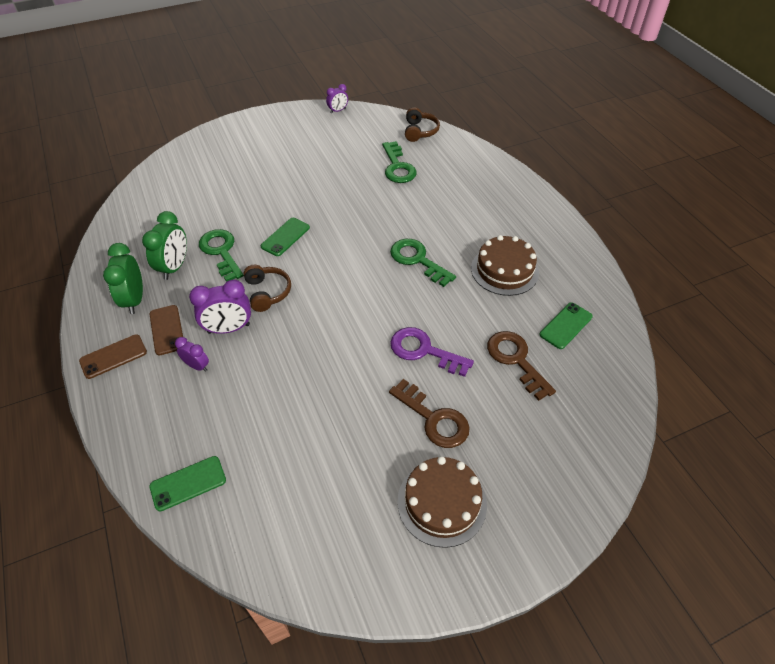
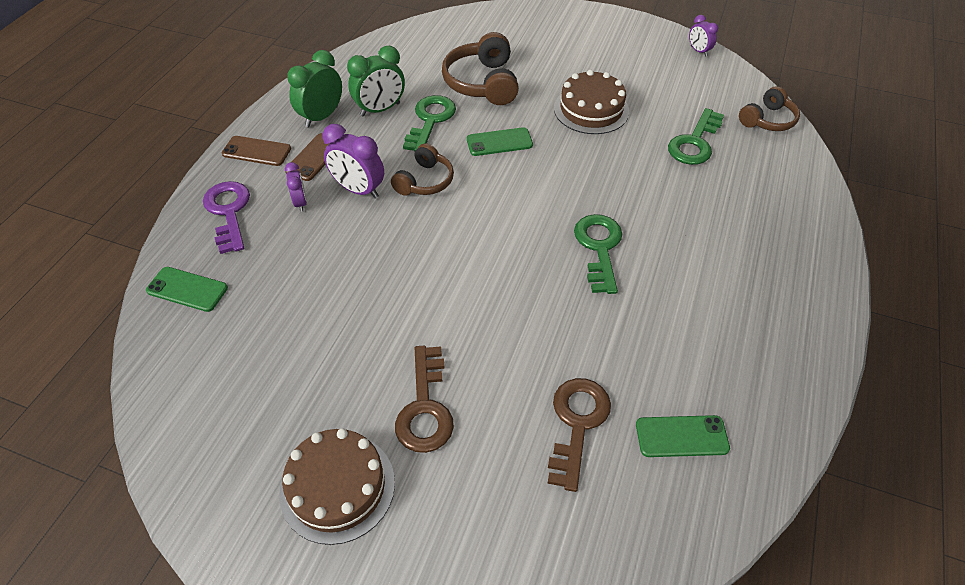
camera: 45 degrees right, 0 degrees up
(226, 206) = (482, 83): none -> brown headphones
(338, 111) = (698, 51): purple clock -> purple clock turned 45 degrees clockwise
(423, 350) = (495, 338): purple key -> purple key (228, 212)
(504, 270) = (683, 325): brown cake -> brown cake (591, 109)

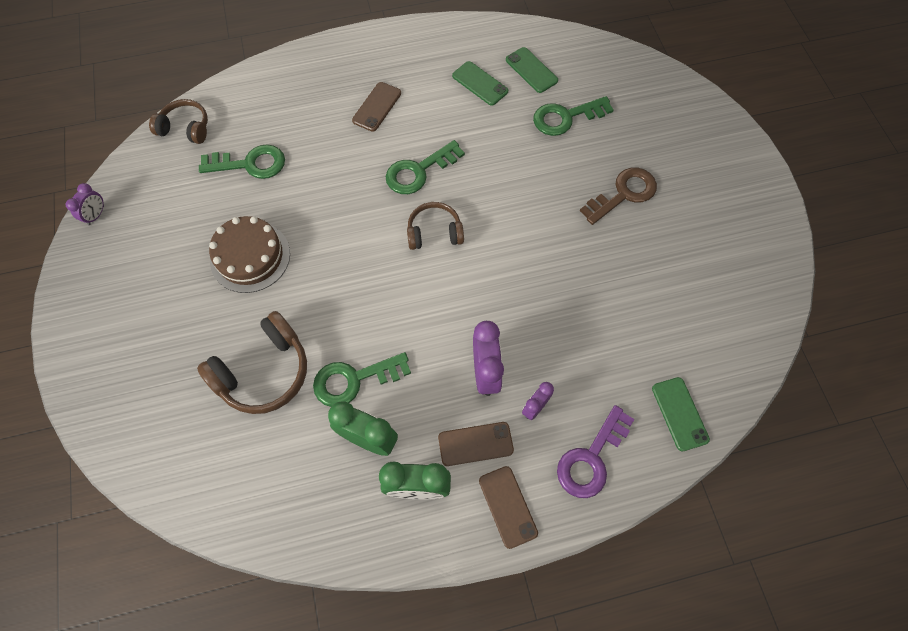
camera: 125 degrees left, 15 degrees up
(337, 487) = (705, 203): brown cake -> none
(425, 181) = (436, 328): brown headphones -> brown headphones (434, 232)
(499, 142) = (346, 302): green phone -> green phone (480, 83)
(577, 423) = (565, 117): brown key -> green key
(712, 256) = (377, 107): none -> brown phone

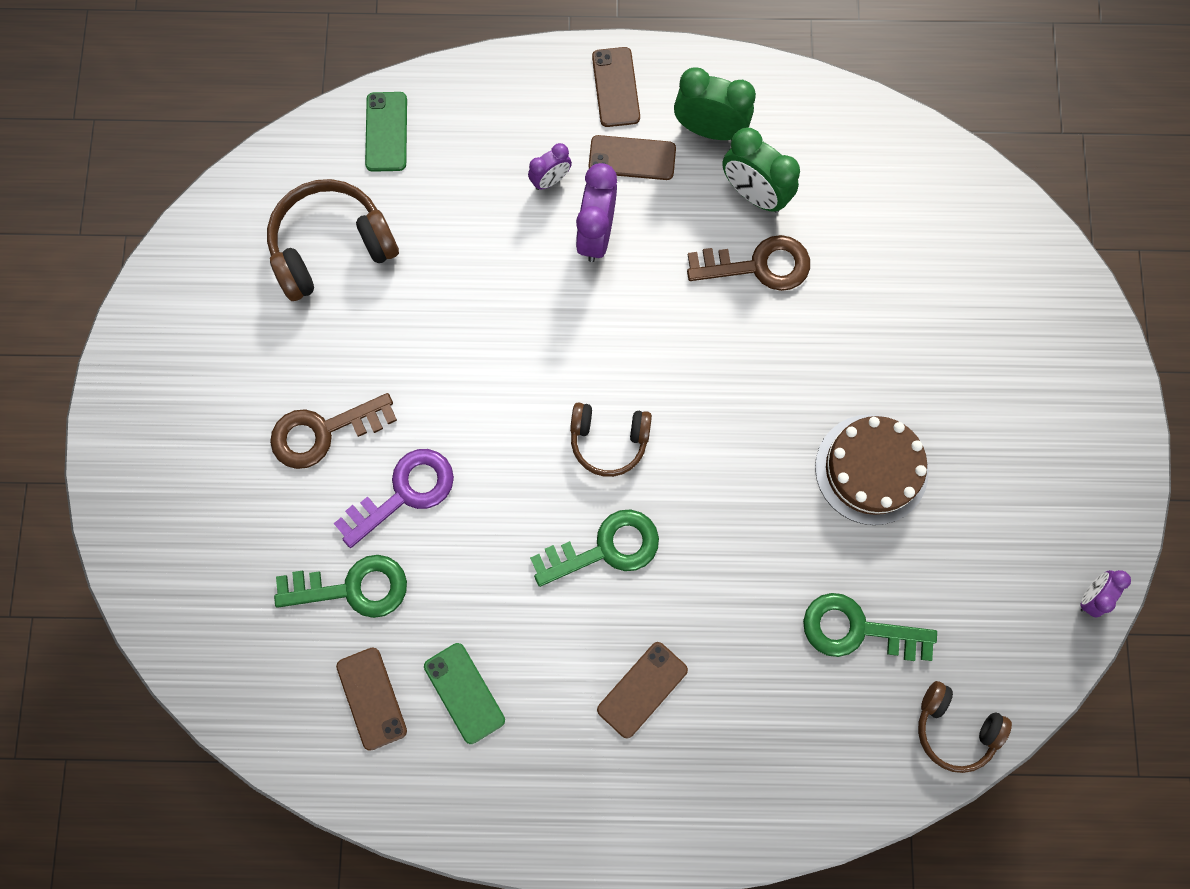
camera: 165 degrees left, 10 degrees up
(264, 372) = (868, 303): brown headphones -> brown headphones (332, 247)
(354, 380) = (758, 265): green key -> brown key
(531, 70) = (371, 698): green phone -> brown phone
(591, 458) = (507, 111): purple key -> purple key (405, 493)

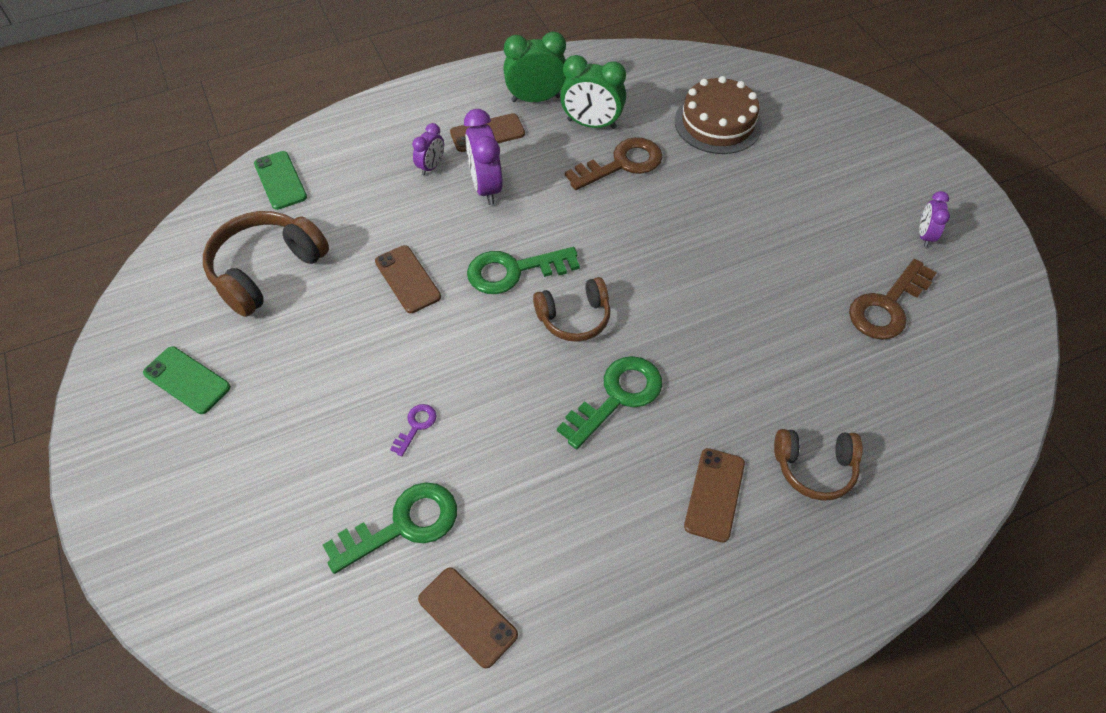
camera: 25 degrees left, 20 degrees down
(323, 432) = (317, 408): brown key -> brown key (887, 306)
(405, 493) = (416, 426): purple key -> purple key, size x0.48
(464, 693) = (555, 570): green phone -> green phone (187, 380)
(616, 87) = (451, 97): brown phone -> brown phone (407, 279)
(856, 629) = (857, 371): green key -> green key (513, 271)
(871, 469) = (791, 258): brown cake -> brown cake (718, 123)
(954, 728) = (983, 410): brown headphones -> brown headphones (814, 468)
(1091, 596) = (1007, 276): purple clock -> purple clock (924, 235)

